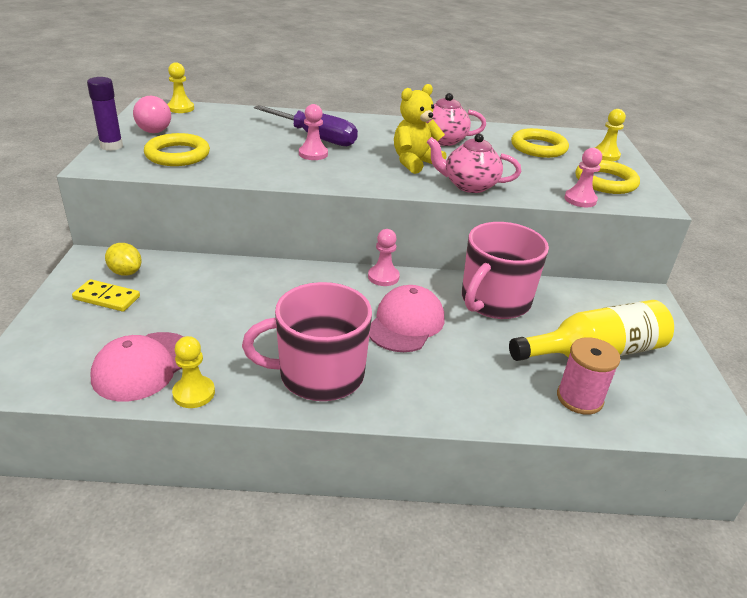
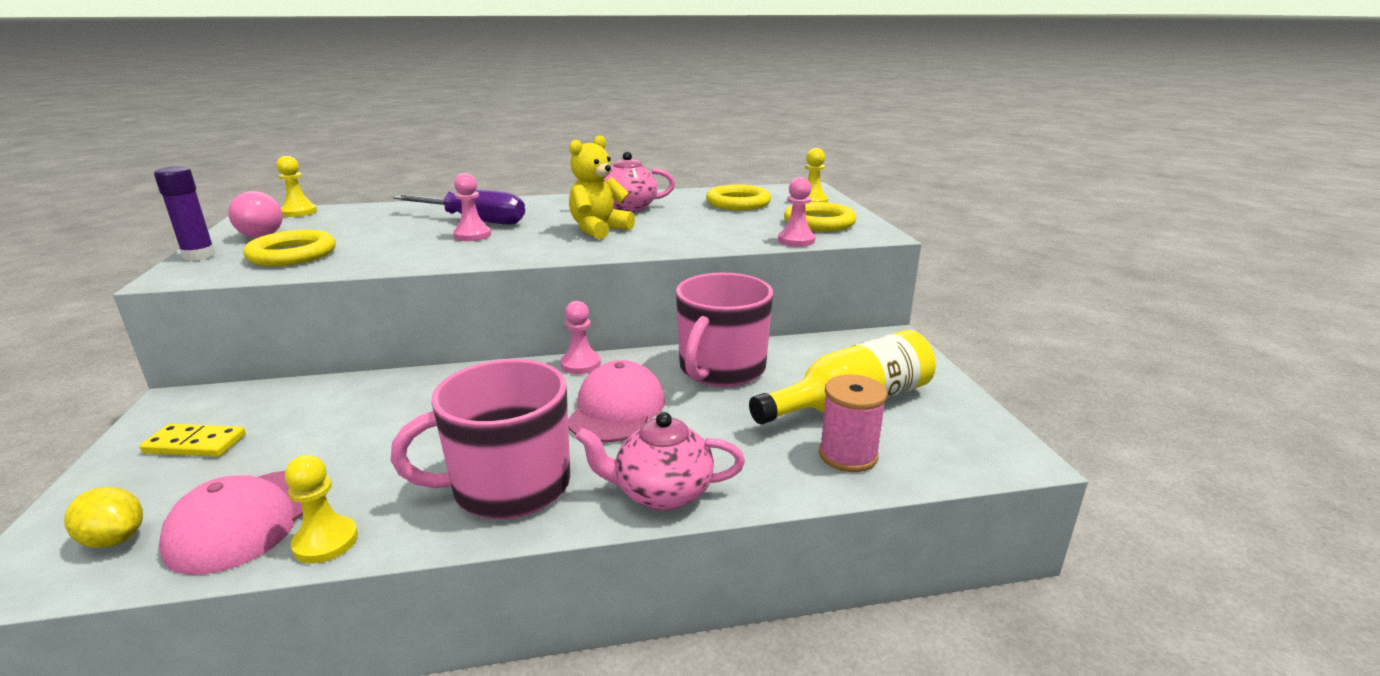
camera: 10 degrees left, 10 degrees down
(125, 272) = (226, 409): yellow lemon -> yellow lemon (114, 539)
(469, 185) = (667, 242): pink teapot -> pink teapot (662, 493)

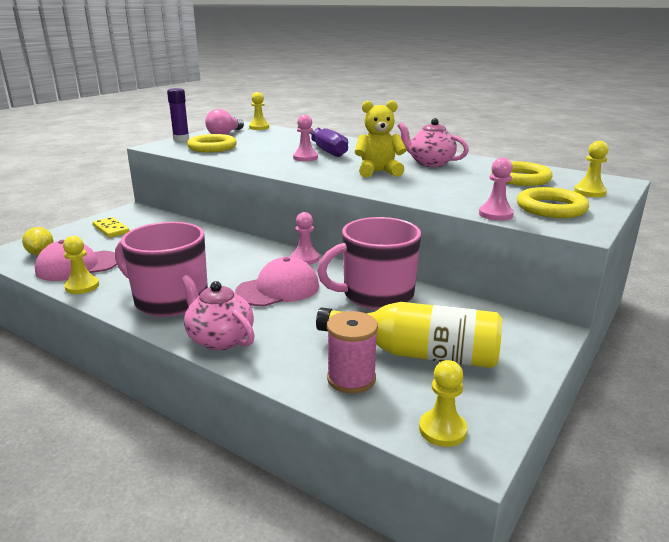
camera: 45 degrees right, 0 degrees up
(976, 453) = (442, 430): none -> yellow pawn

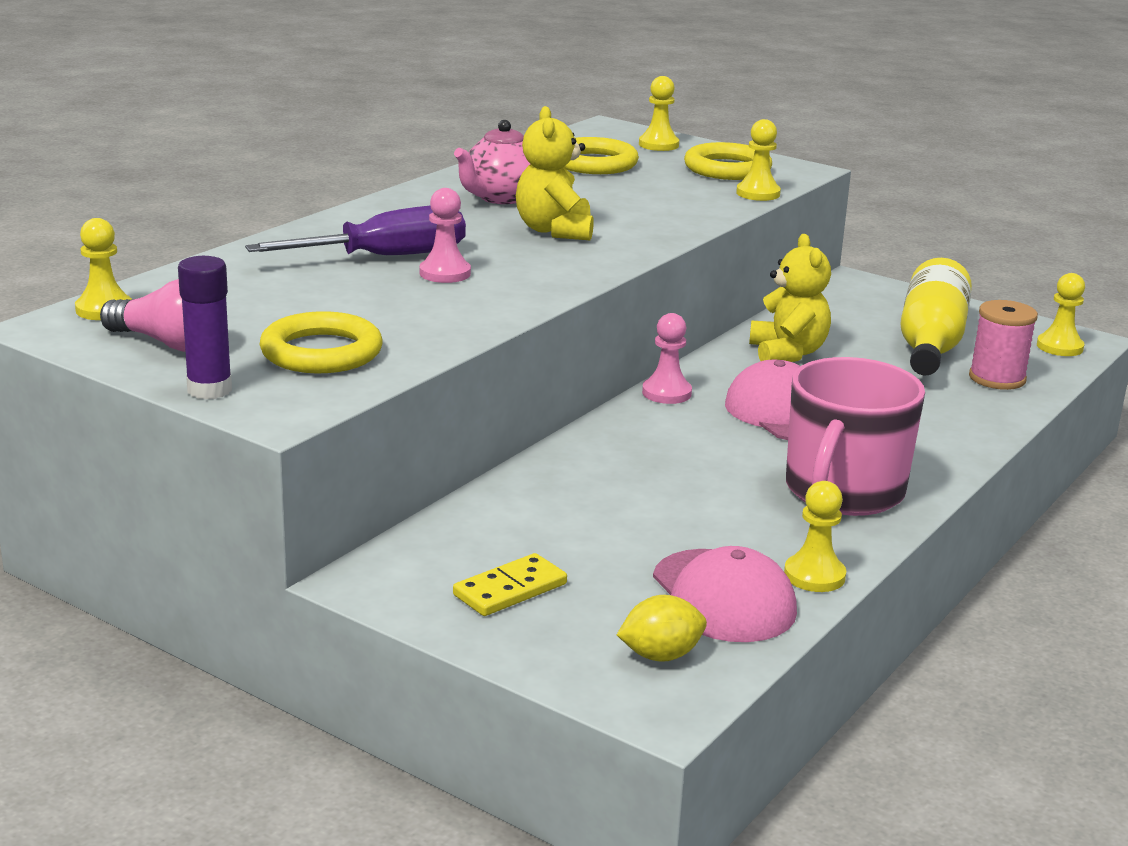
camera: 90 degrees left, 0 degrees up
(220, 339) = (944, 449): pink teapot -> none
(376, 294) = (787, 353): pink mug -> yellow teddy bear
(495, 214) = (758, 193): pink pawn -> yellow pawn

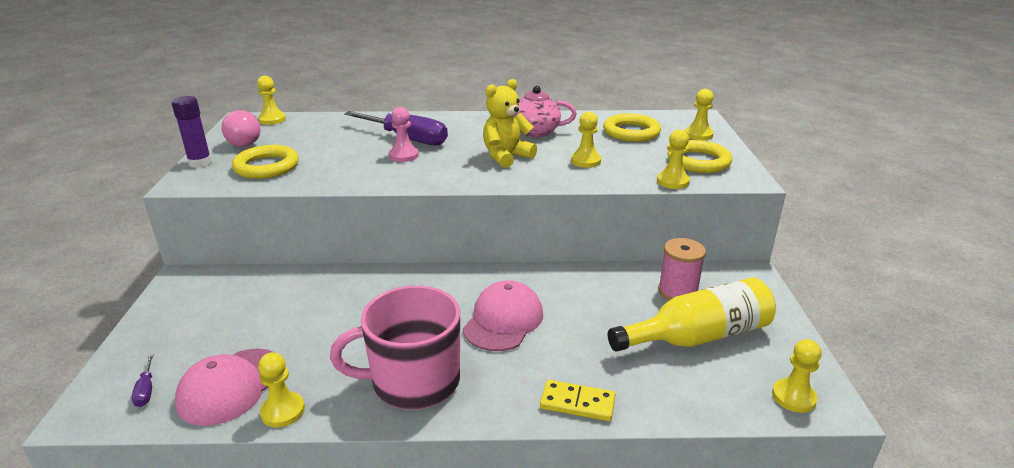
camera: 55 degrees right, 5 degrees up
(510, 589) = (196, 317): yellow domino -> yellow domino (577, 403)
(638, 205) = (585, 161): none -> yellow pawn
(660, 655) = (146, 390): yellow lemon -> purple screwdriver
(666, 393) = (480, 274): pink pawn -> none
(787, 353) = (594, 290): yellow teddy bear -> none
(997, 378) = (683, 386): pink spool -> pink spool (677, 292)

